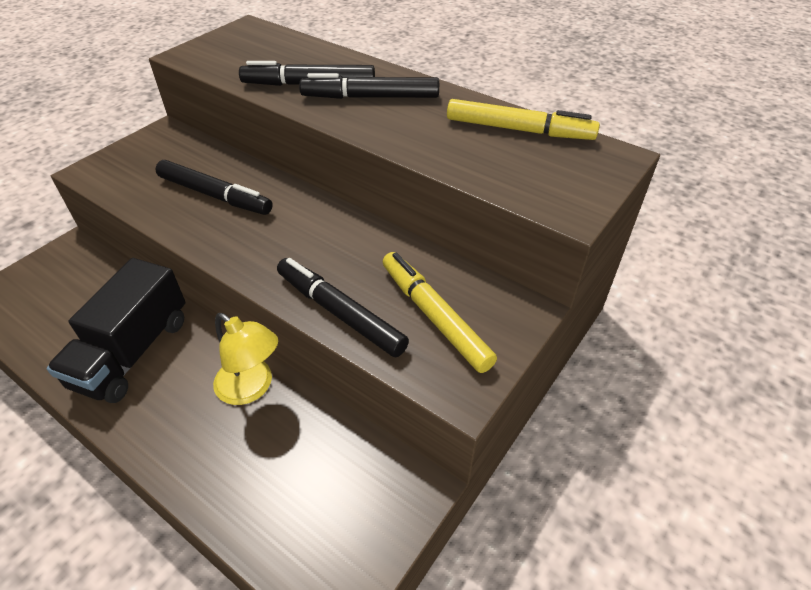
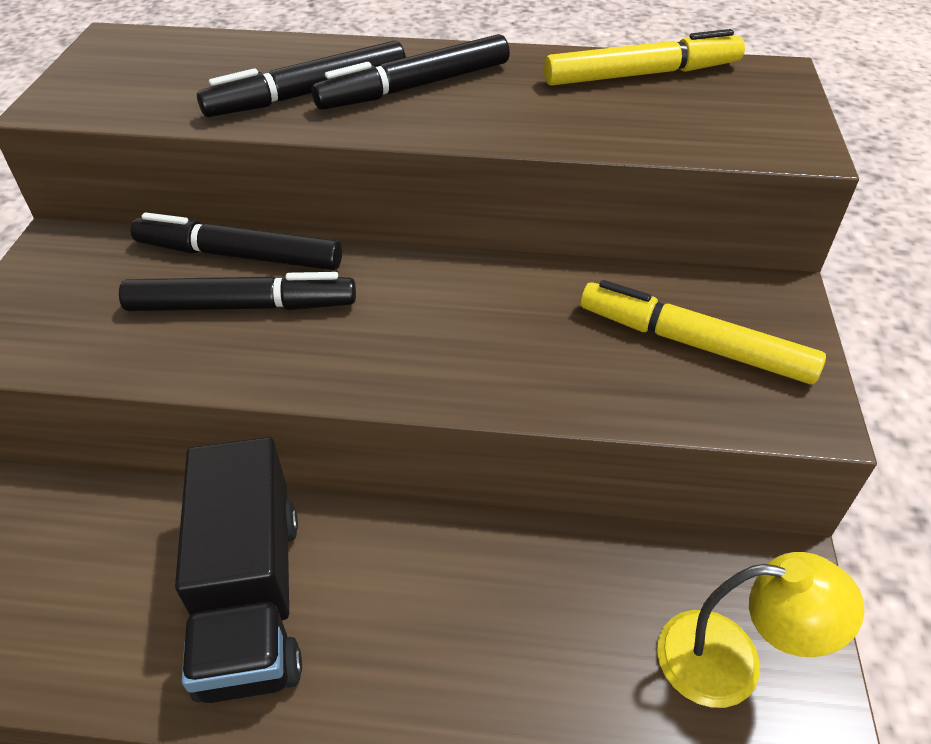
camera: 30 degrees left, 0 degrees up
(252, 388) = (476, 557): yellow lamp -> yellow lamp (731, 661)
(340, 312) = (580, 389): black marker -> black marker (239, 255)

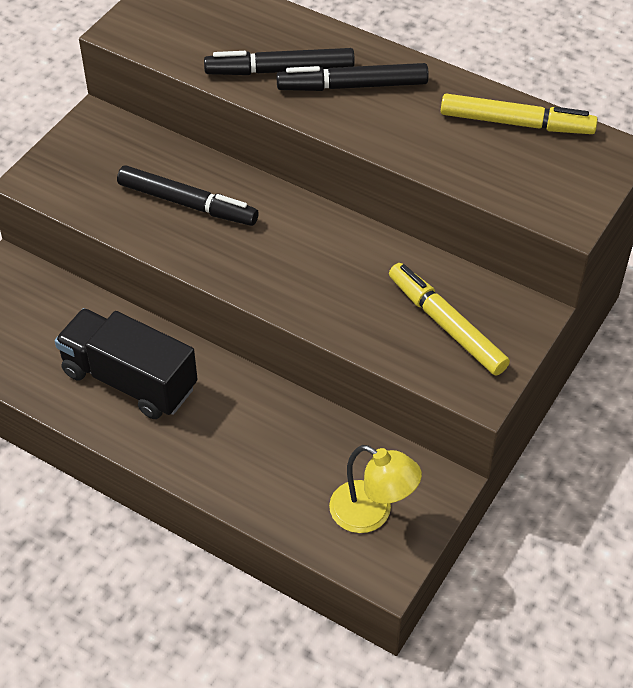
camera: 25 degrees right, 5 degrees up
(239, 255) = (202, 166): black marker -> none
(250, 598) = (129, 380): black truck -> black truck turned 105 degrees clockwise

